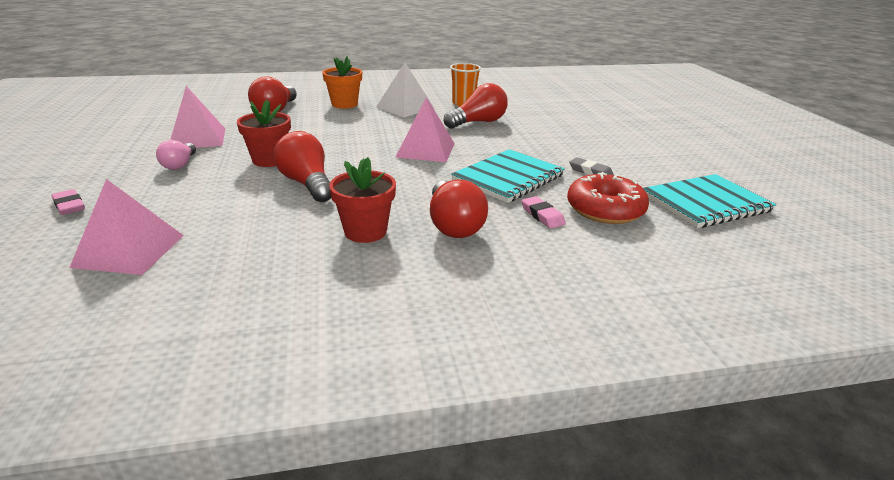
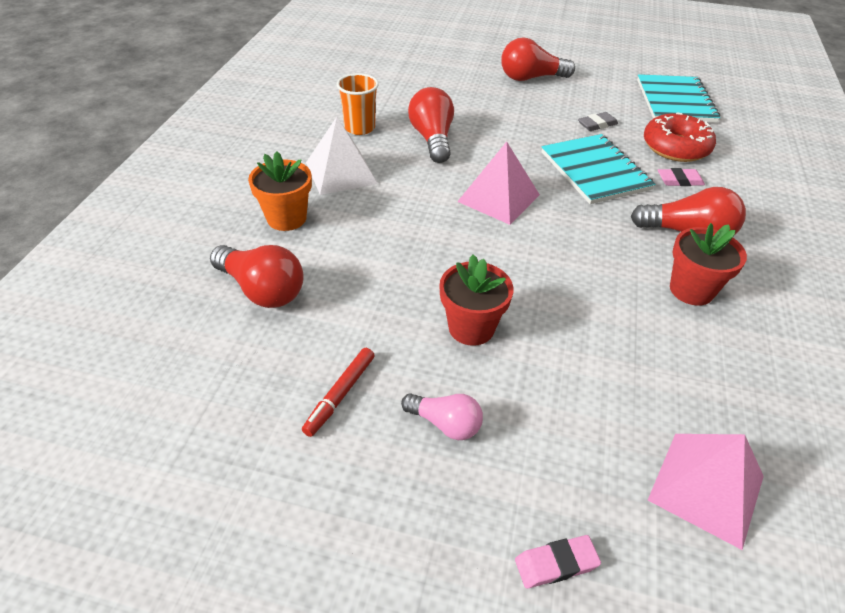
camera: 65 degrees left, 15 degrees up
(197, 138) = (340, 395): pink pyramid -> red marker
(307, 184) = (561, 308): red light bulb -> red light bulb (531, 78)

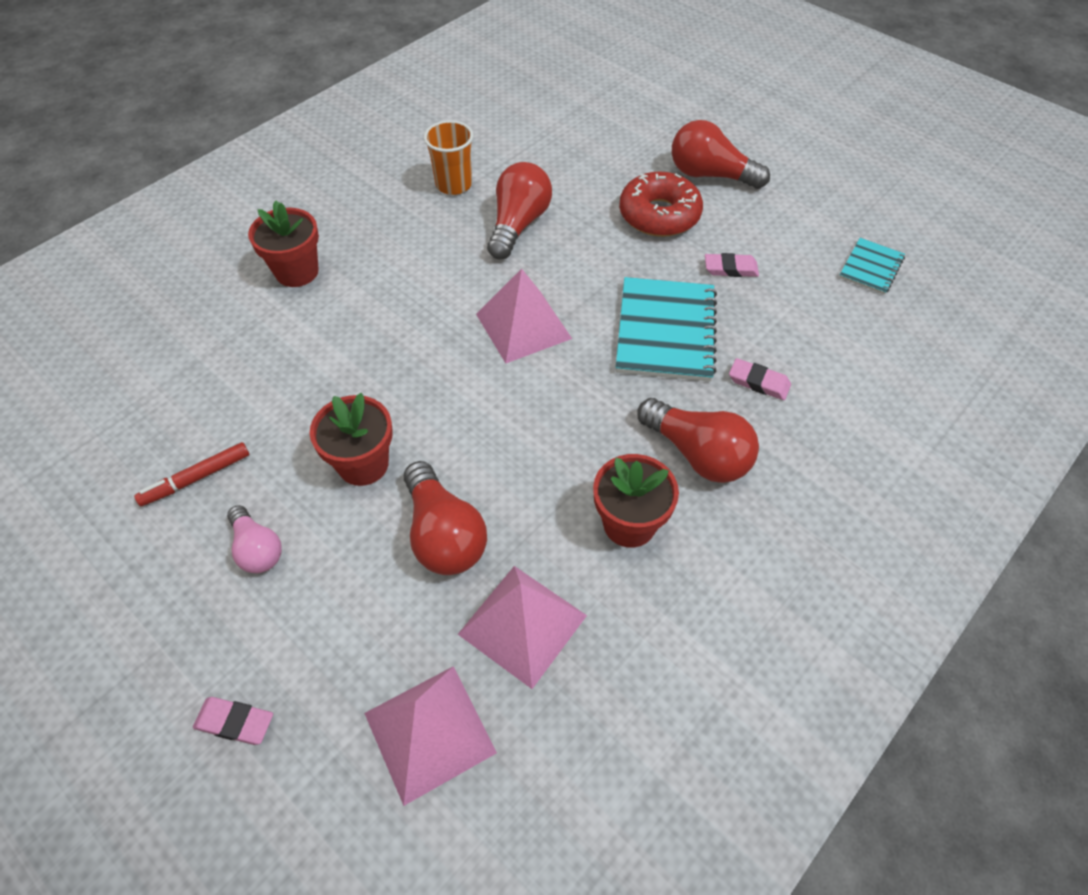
camera: 30 degrees right, 10 degrees up
(262, 290) = (216, 343): red light bulb -> red light bulb (444, 534)
(286, 218) = (297, 272): orange flower pot -> red flower pot
(341, 173) = (389, 236): white pyramid -> none
(597, 124) = (730, 268): grey eraser -> pink eraser
(675, 101) = (871, 267): turquoise notebook -> turquoise notebook, size x0.54
(675, 147) = (801, 335): red donut -> red donut (659, 215)
(691, 383) = (522, 624): none -> pink pyramid

